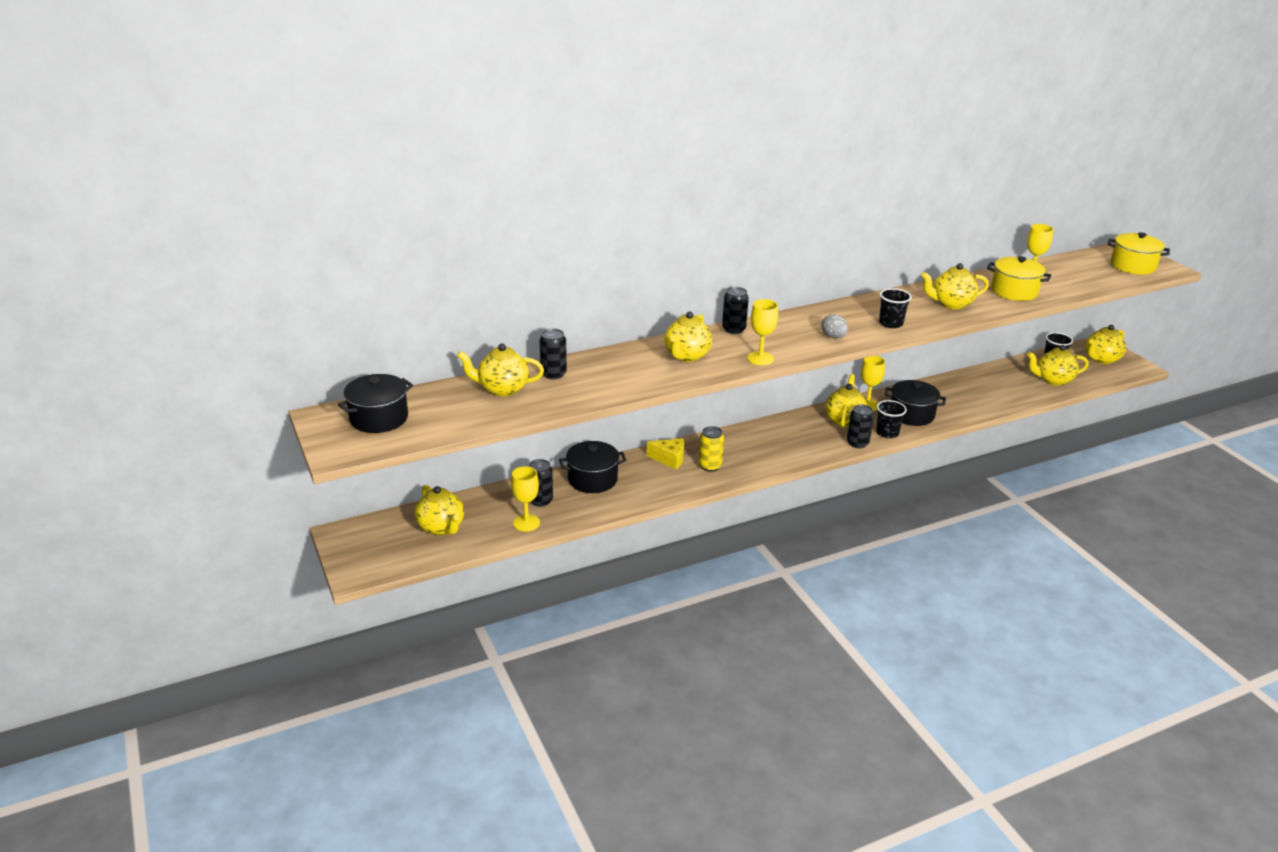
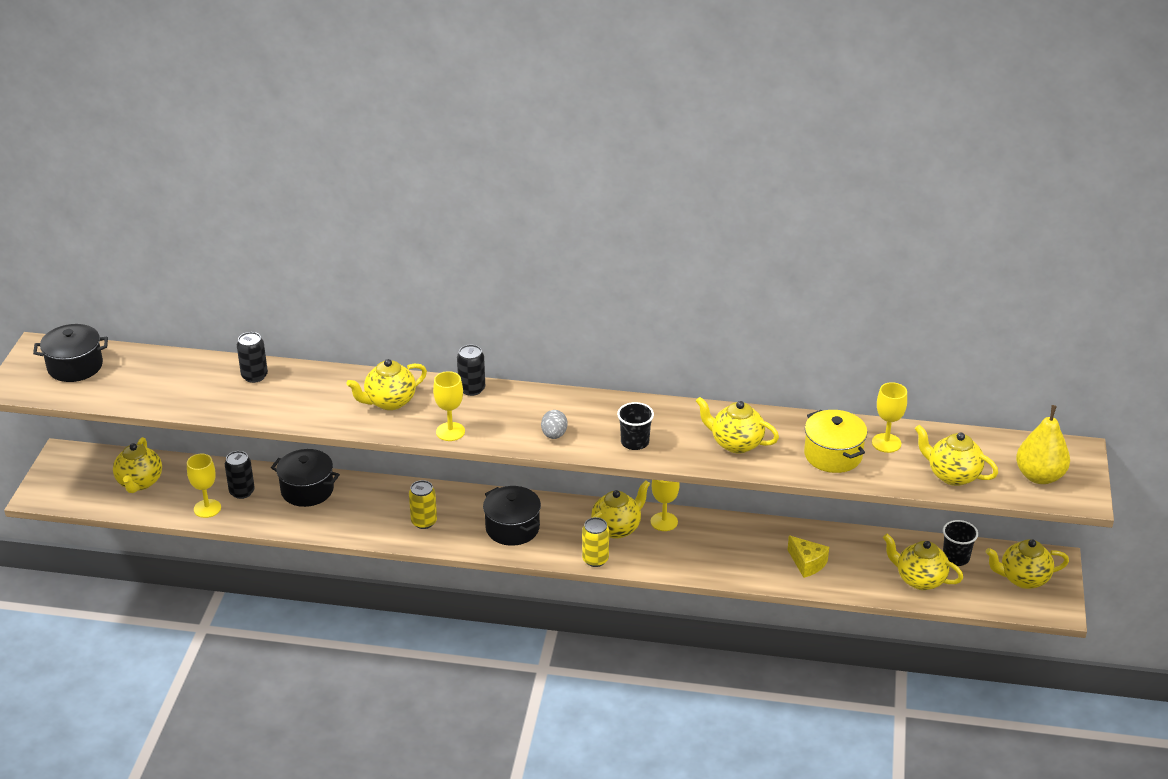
camera: 35 degrees right, 5 degrees up
(502, 389) = (196, 375): yellow teapot -> yellow teapot (952, 475)
(669, 459) = (397, 499): yellow cheese -> yellow cheese (807, 563)
(857, 443) = (595, 559): black can -> yellow can
(887, 433) = (641, 561): black cup -> none
(911, 414) = (696, 552): black pot -> black pot (512, 528)
(1133, 266) = (1039, 476): yellow pot -> yellow pear

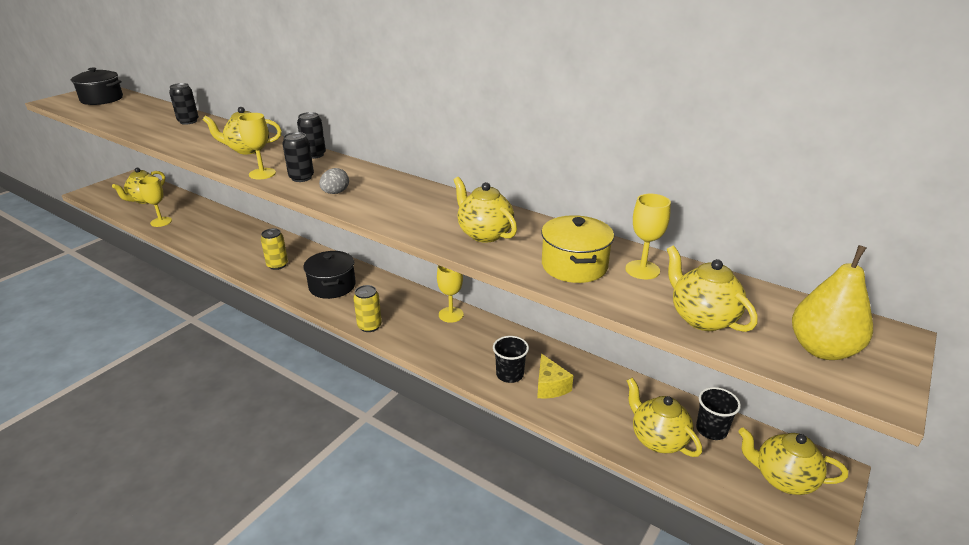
camera: 25 degrees right, 5 degrees down
(242, 492) = (192, 218): black can -> black can (301, 178)
(307, 490) = (230, 227): black pot -> none
(617, 528) = (409, 308): yellow teapot -> none
(635, 442) = (394, 212): black cup -> black cup (510, 374)

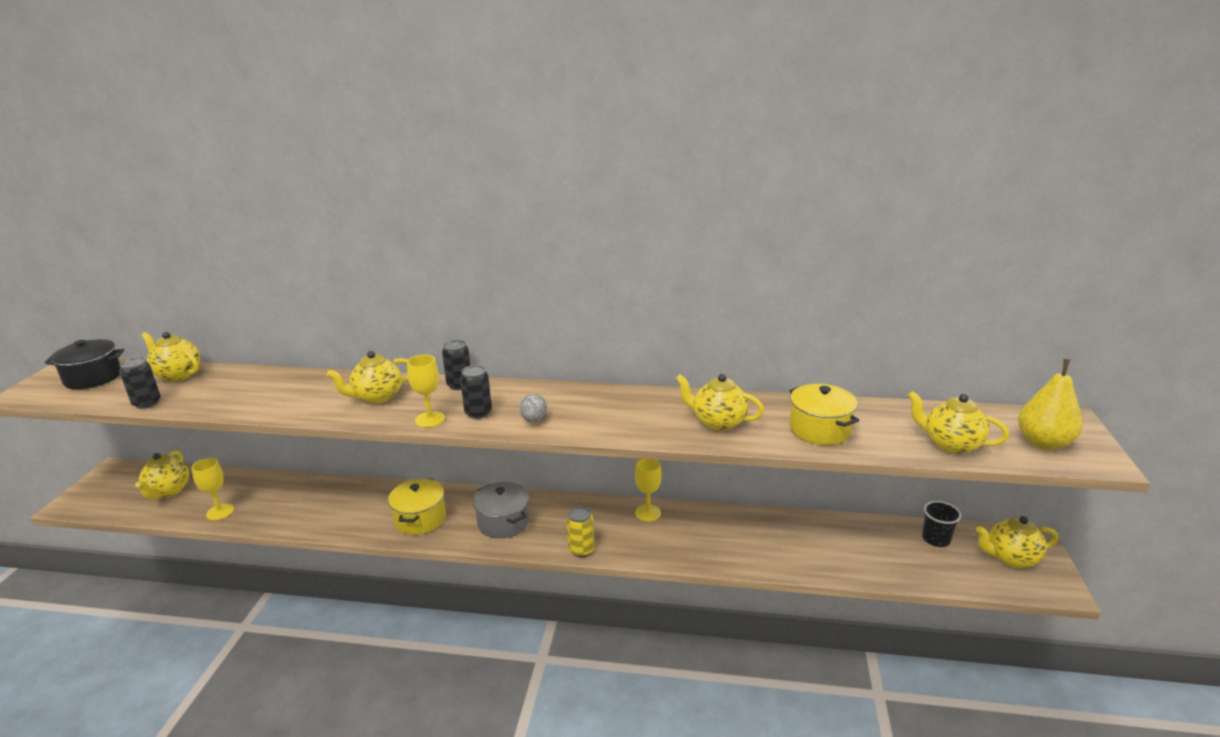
camera: 25 degrees left, 5 degrees down
(188, 121) = (257, 380): black can -> black can (147, 403)
(277, 265) = (420, 519): yellow can -> yellow pot
(332, 286) = (503, 522): black pot -> grey pot
(510, 374) = (749, 550): black cup -> none
(550, 386) = (791, 548): yellow cheese -> none
(642, 270) = (871, 418): yellow goblet -> none
(657, 439) = (906, 561): yellow teapot -> yellow teapot (178, 374)

